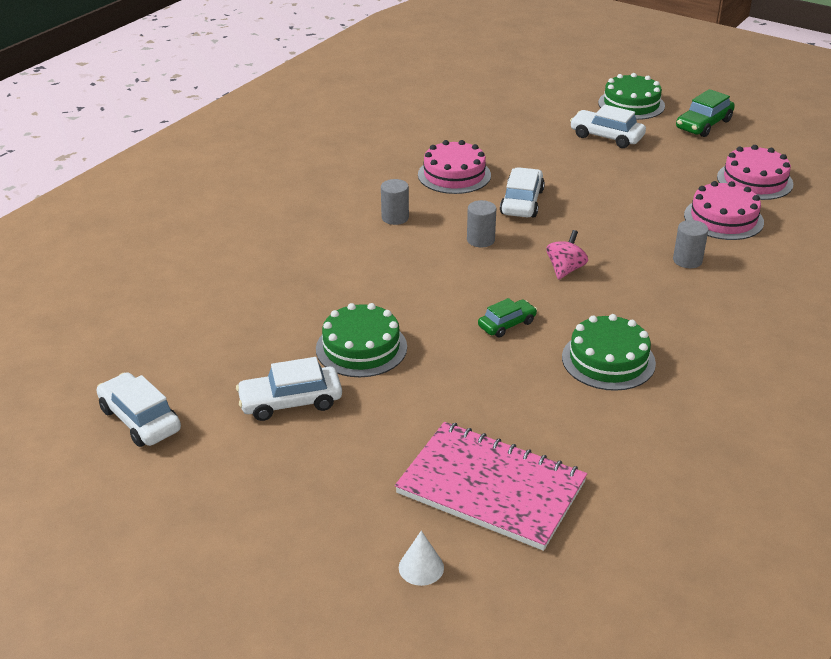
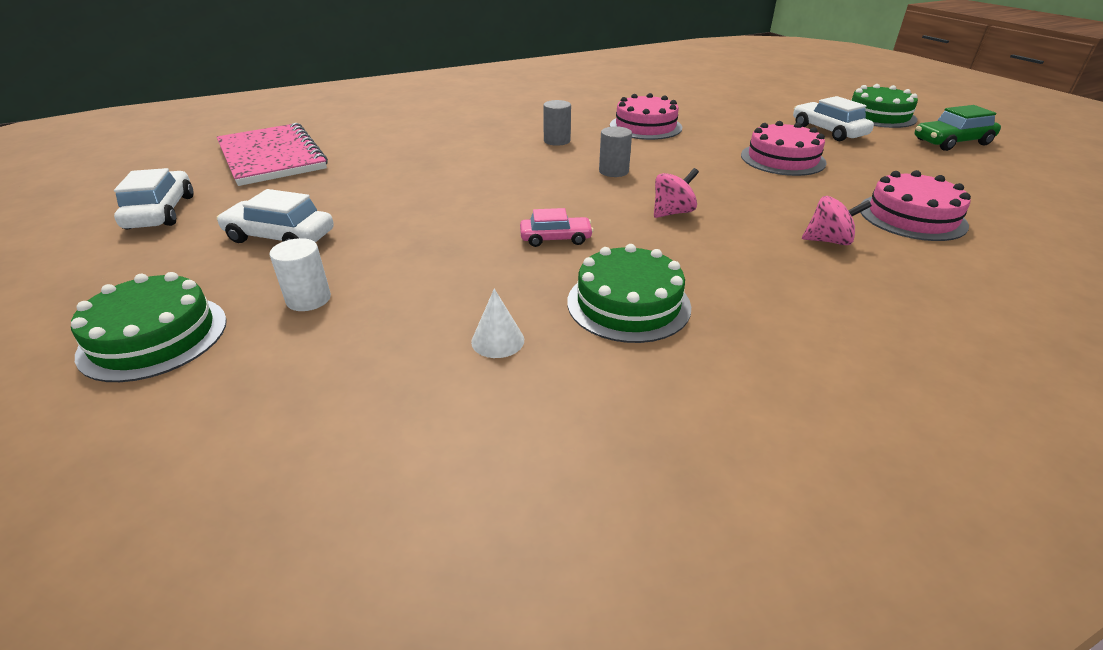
camera: 30 degrees right, 0 degrees up
(361, 348) = (398, 216): green cake -> green cake (154, 337)
(392, 441) = (308, 299): none -> white cylinder
(421, 567) = (135, 440): white cone -> white cone (497, 340)
(491, 488) = (331, 385): pink notebook -> pink notebook (272, 157)
(507, 324) = (555, 238): green car -> pink car
(522, 202) = (687, 155): white car -> none
(687, 260) = (828, 241): grey cylinder -> pink spinning top
(754, 180) = (983, 195): pink cake -> pink cake (782, 159)

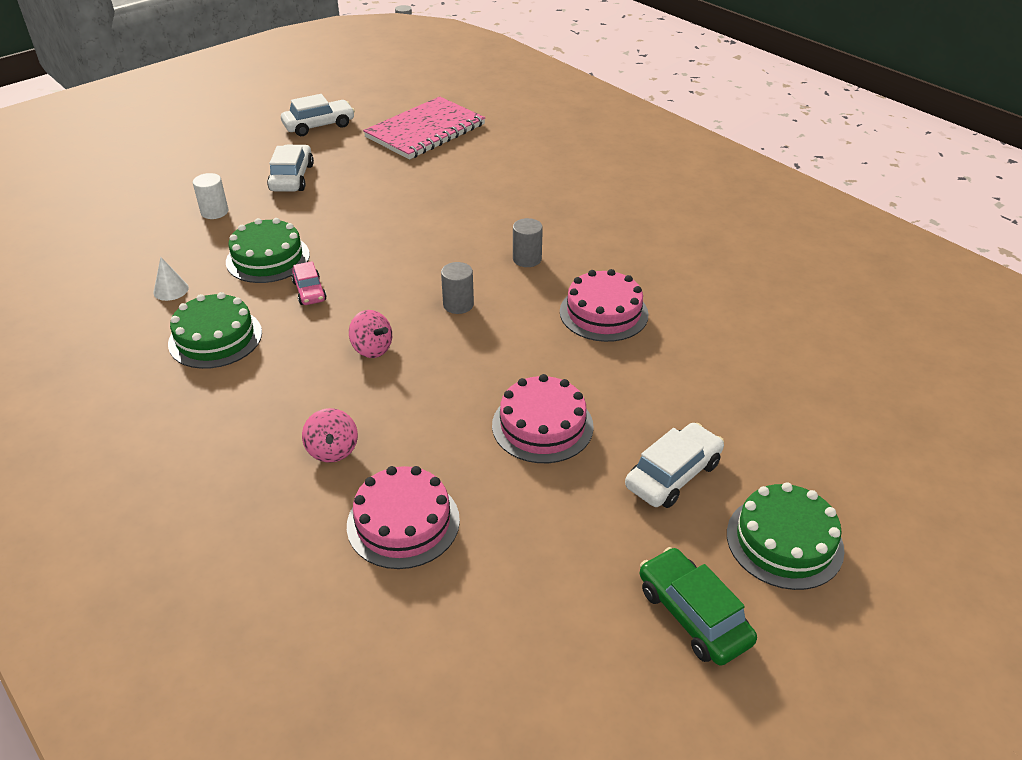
camera: 75 degrees right, 5 degrees up
(154, 337) = (175, 178): green cake -> green cake (268, 258)

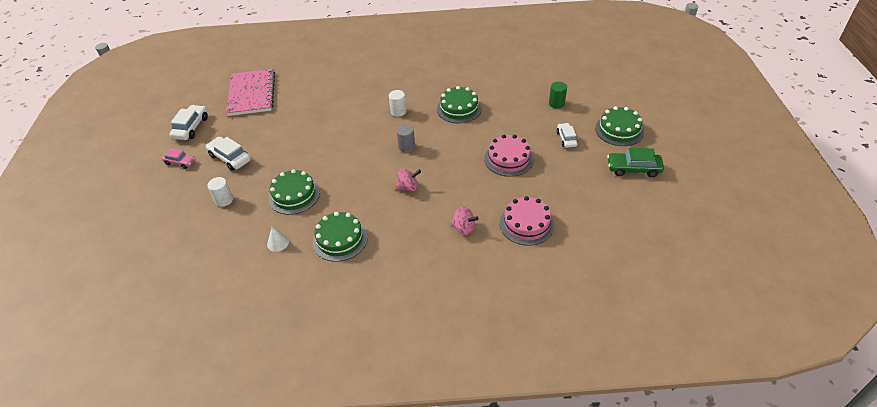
camera: 50 degrees left, 5 degrees up
(309, 291) = (340, 191): pink car -> pink car (180, 162)
(527, 259) = (398, 111): grey cylinder -> white cylinder
(603, 313) = (459, 108): pink cake -> green cake
(673, 475) = (566, 138): white car -> white car, size x0.65
(754, 418) = (556, 103): none -> green cylinder

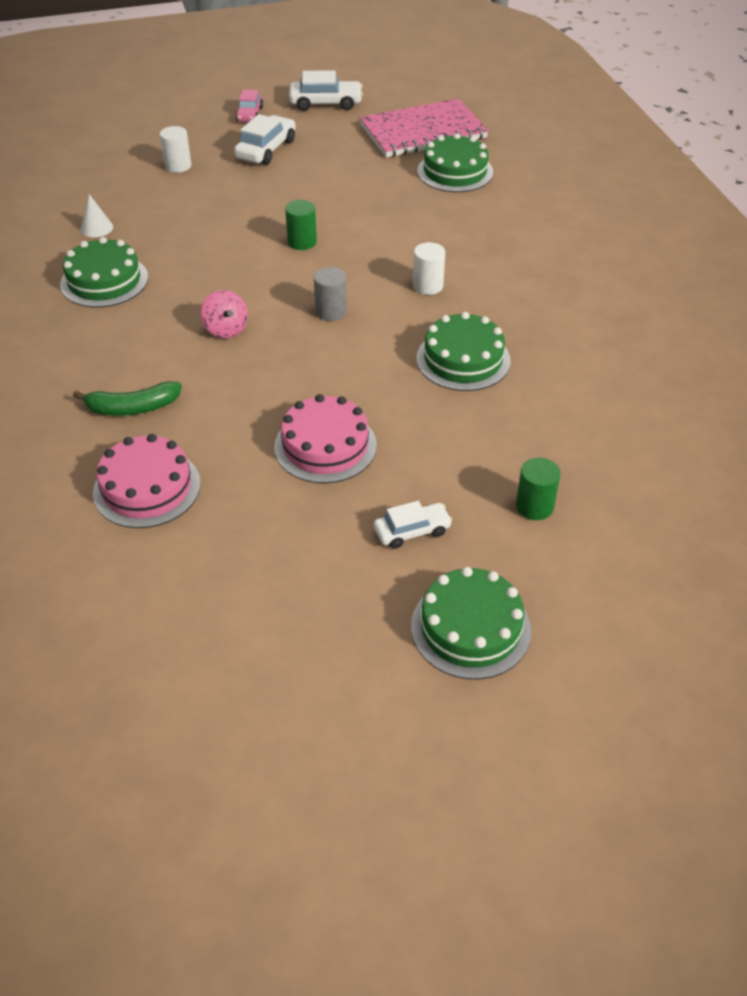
camera: 75 degrees right, 0 degrees up
(294, 195) = (194, 221): green cake -> green cake (455, 172)
(339, 151) = (302, 242): none -> green cylinder
(464, 228) = (132, 408): pink spinning top -> green banana
(633, 169) = (334, 657): green car -> none

